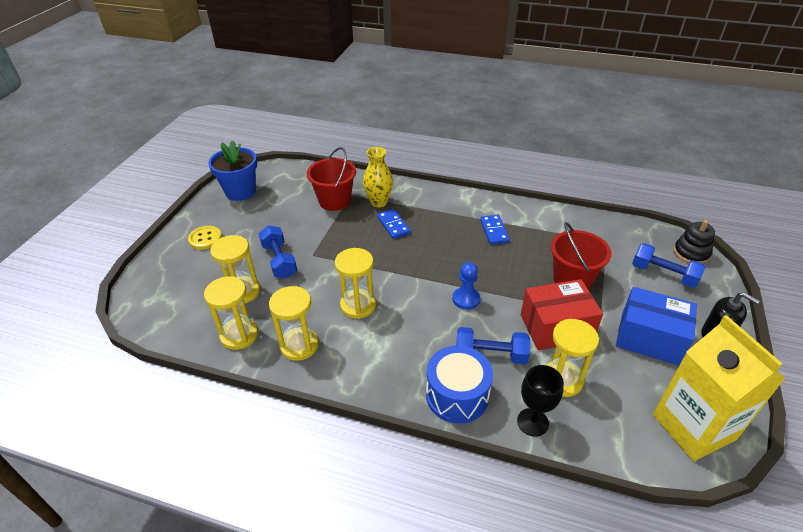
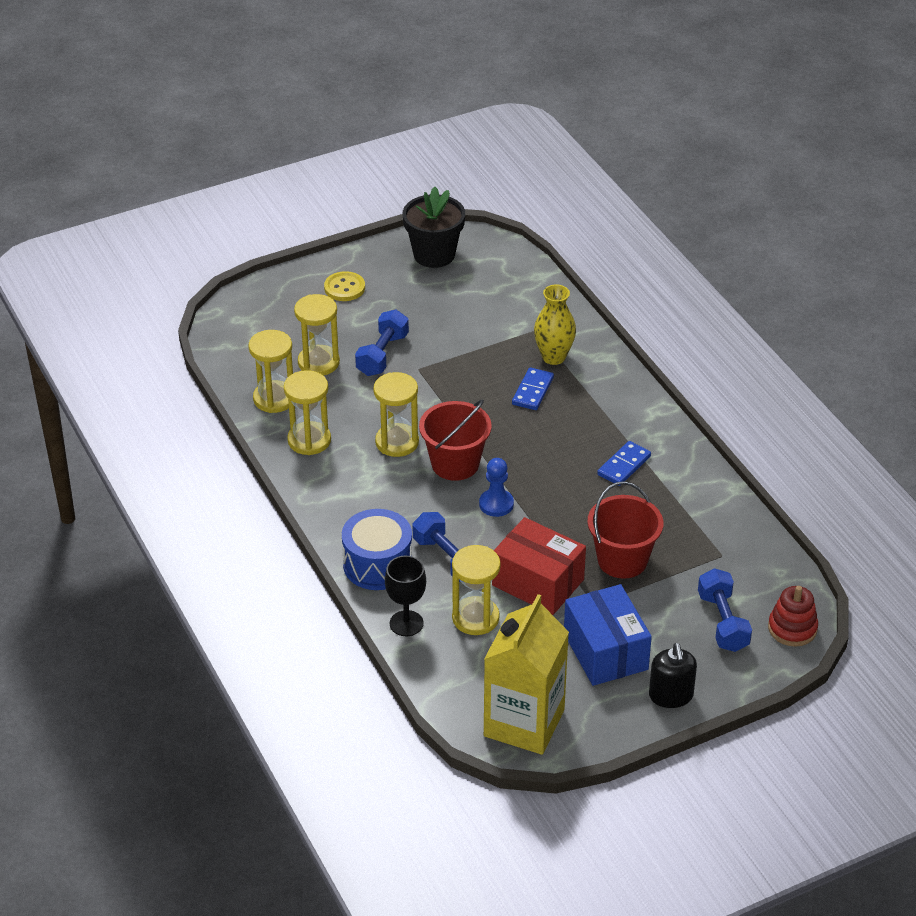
camera: 45 degrees right, 0 degrees up
(240, 192) = (434, 255): blue flower pot -> black flower pot
(334, 201) = (512, 326): red bucket -> red bucket (455, 464)
(691, 253) = (792, 628): black stacking toy -> red stacking toy

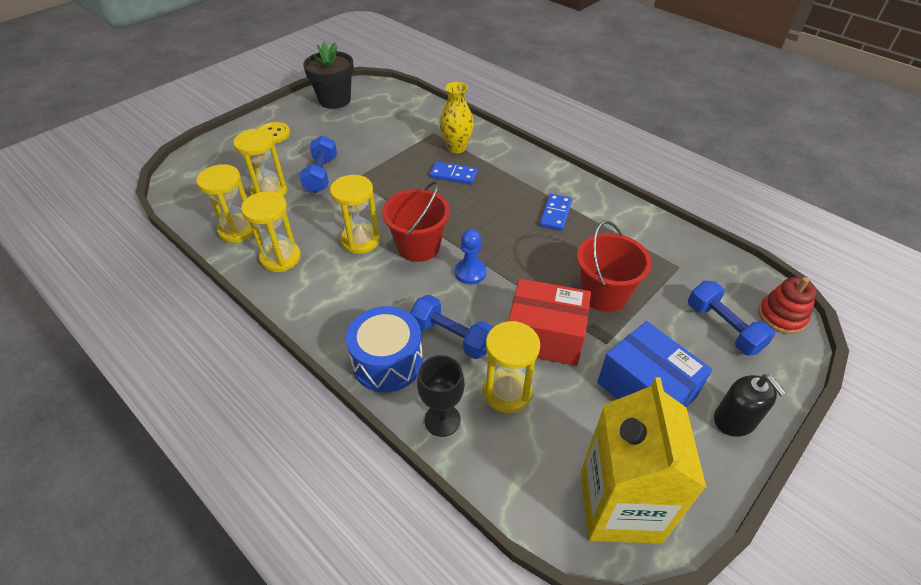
camera: 20 degrees left, 5 degrees up
(533, 391) = (453, 175): blue domino -> blue domino turned 75 degrees counterclockwise

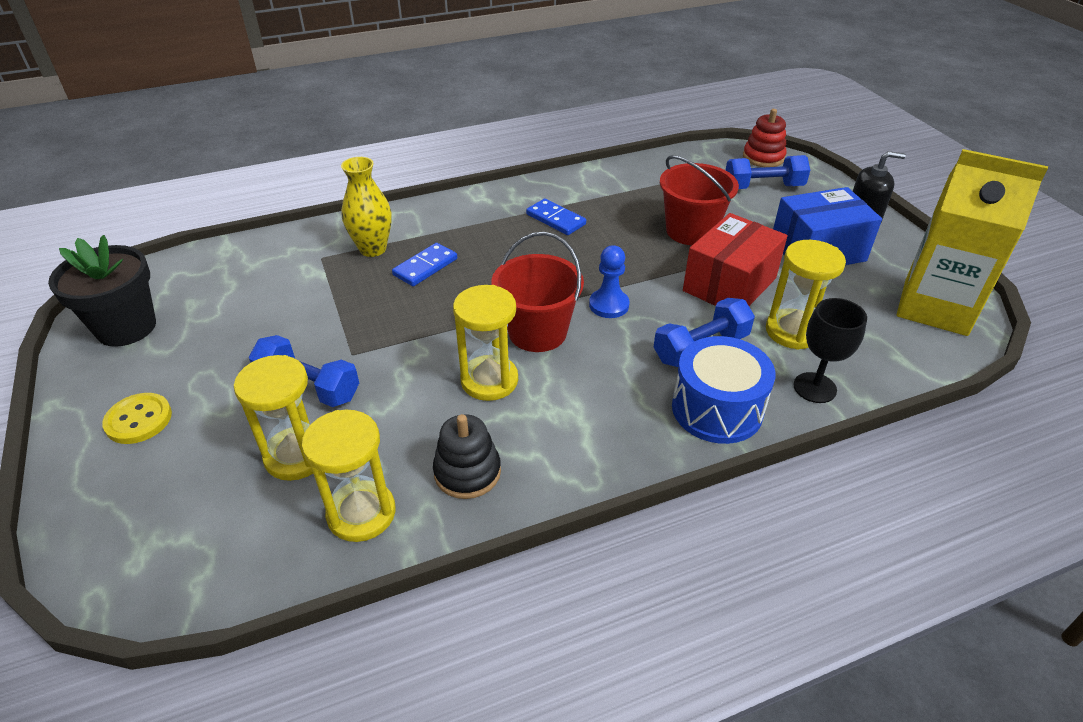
camera: 65 degrees left, 5 degrees down
(280, 258) = (467, 472): yellow hourglass -> black stacking toy

